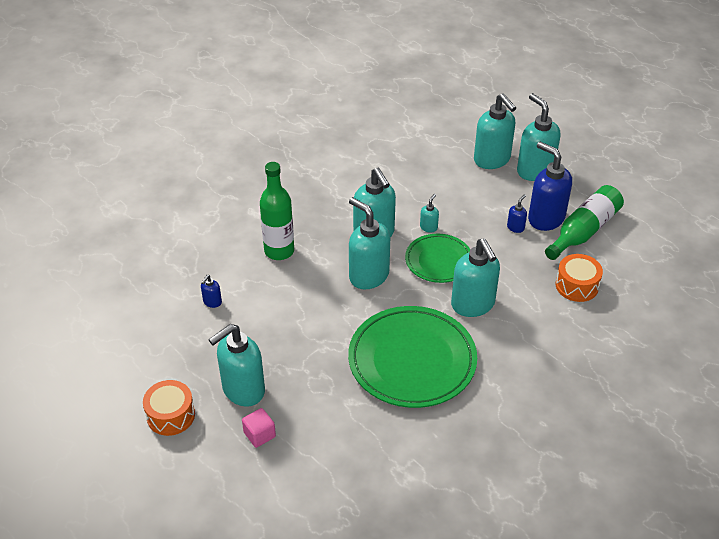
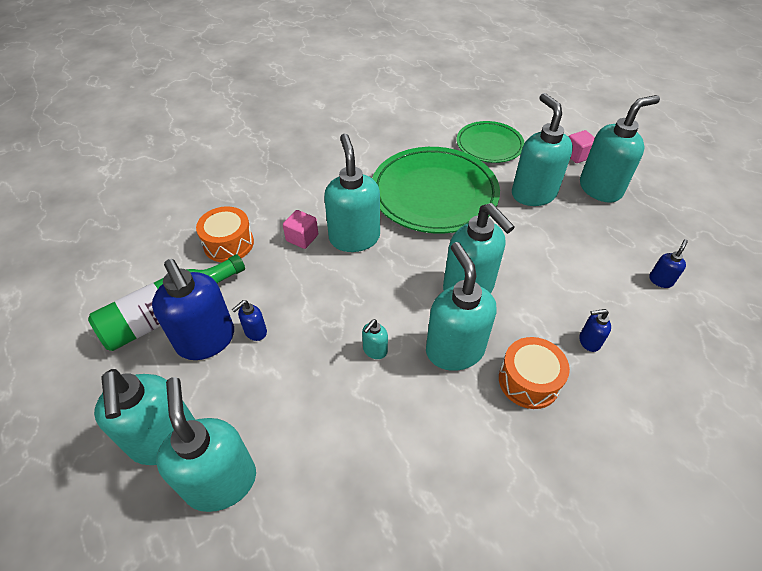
camera: 170 degrees left, 5 degrees up
(171, 415) = (664, 177): orange drum -> orange drum (529, 381)
(279, 251) = (589, 341): green bottle -> blue soap dispenser
(313, 374) = (533, 194): none -> turquoise soap dispenser
(438, 261) = (376, 296): green plate -> green plate (489, 145)
(518, 299) = (302, 238): none -> pink cube

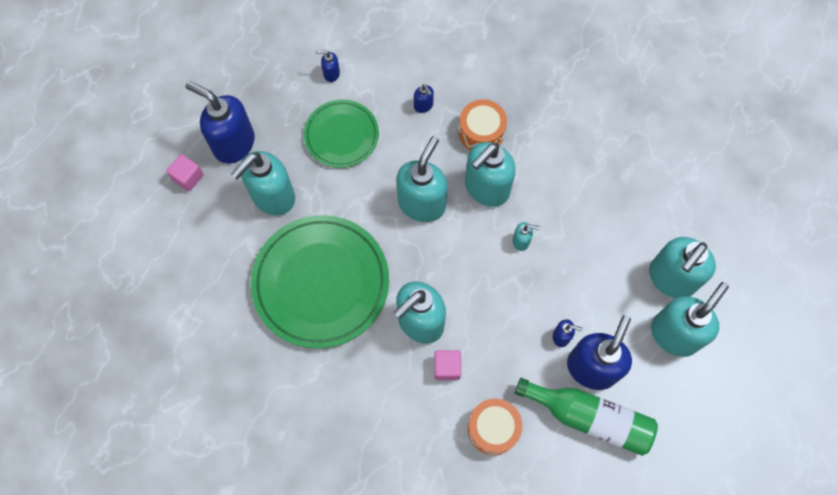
camera: 120 degrees left, 20 degrees up
(489, 145) = (212, 265): green plate -> green plate (341, 135)
(600, 189) = (233, 143): turquoise soap dispenser -> blue soap dispenser

